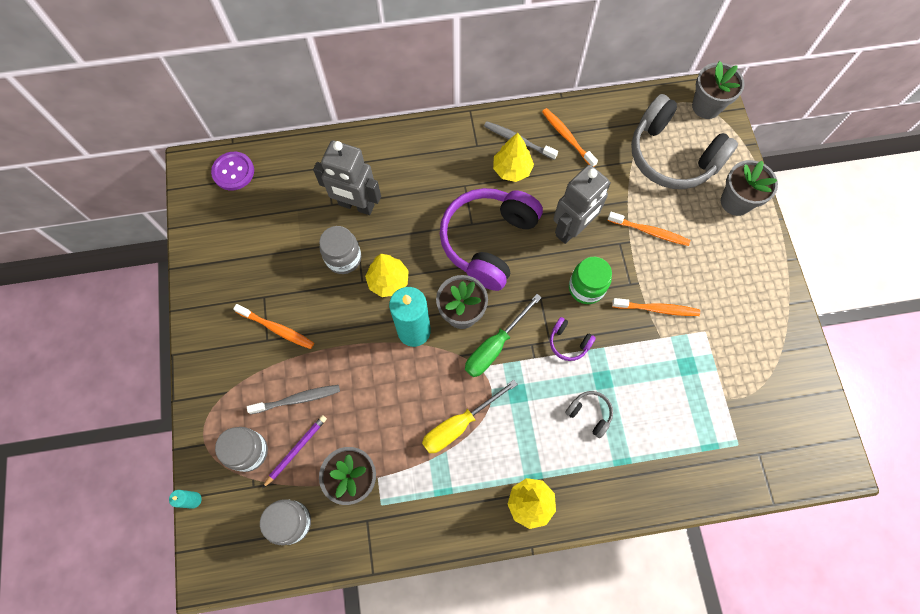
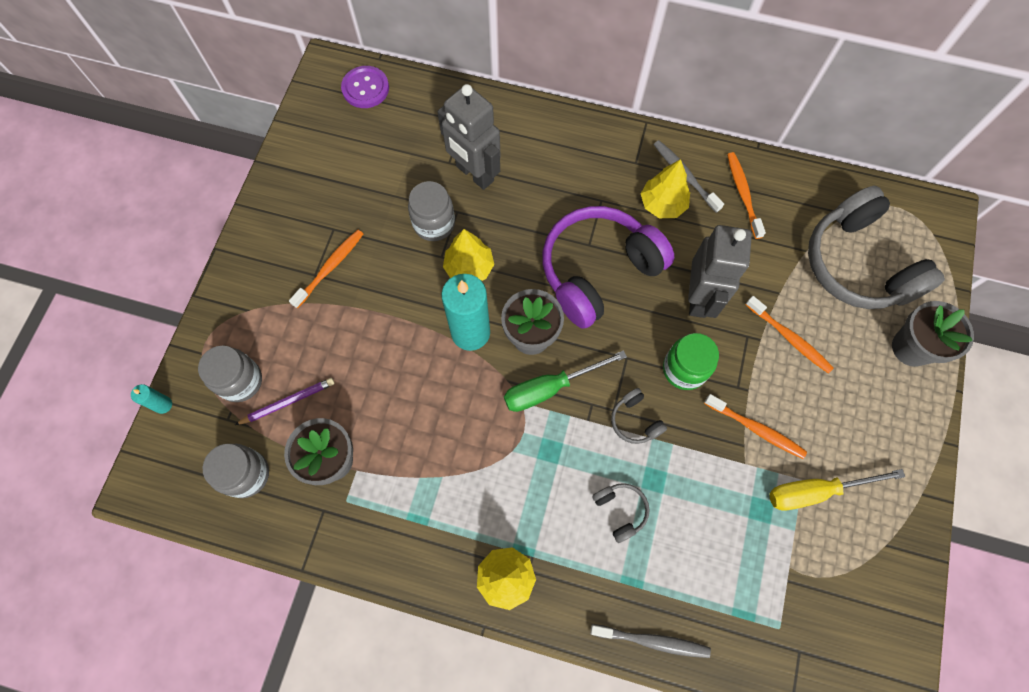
camera: 25 degrees right, 0 degrees up
(277, 329) = (330, 267): orange toothbrush -> orange toothbrush turned 105 degrees counterclockwise
(297, 399) = (315, 349): grey toothbrush -> grey toothbrush (652, 641)
(459, 425) = (470, 455): yellow screwdriver -> yellow screwdriver (815, 491)
(568, 342) = (635, 420): purple headphones -> grey headphones
(572, 229) = (699, 297): grey robot -> grey robot turned 60 degrees counterclockwise
(706, 106) = (927, 224): grey flower pot -> none

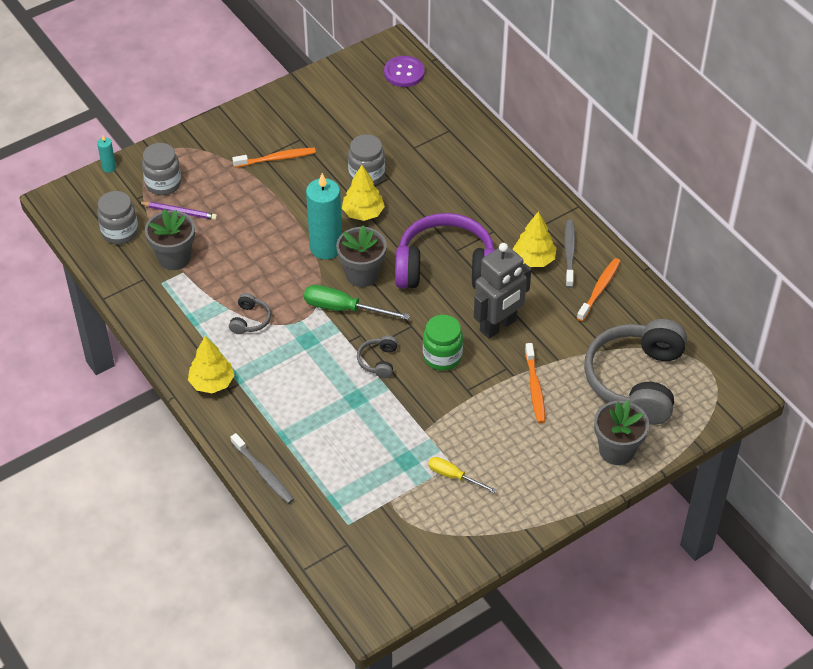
camera: 40 degrees right, 20 degrees down
(474, 174) = (423, 164): grey robot -> none
(620, 510) = (317, 399): grey headphones -> grey headphones (250, 320)
(756, 429) = (453, 419): orange toothbrush -> none
(815, 491) = (454, 476): yellow screwdriver -> yellow screwdriver, size x0.63

